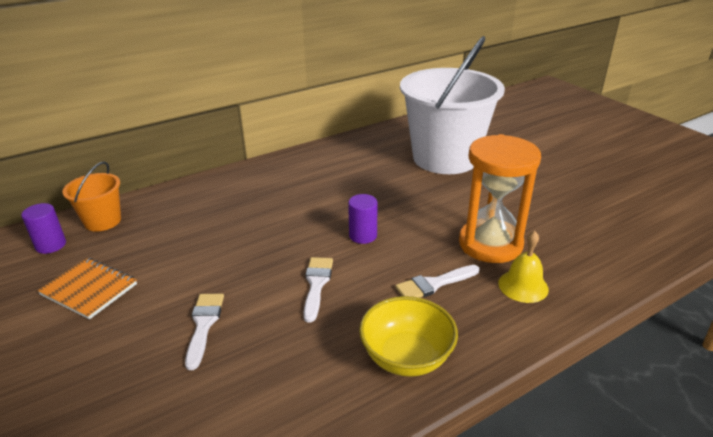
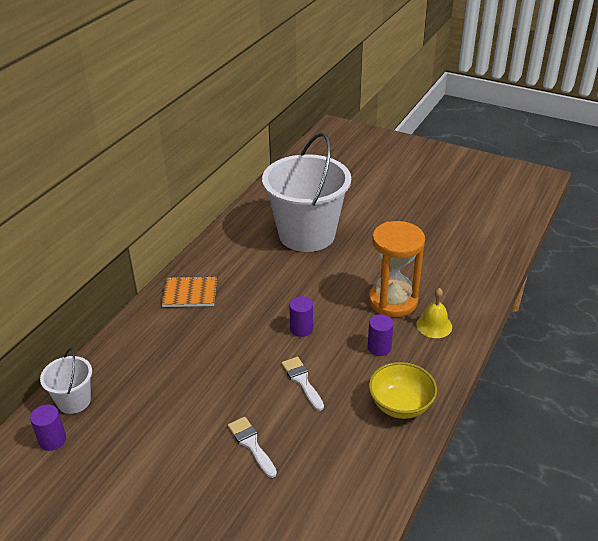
camera: 30 degrees left, 5 degrees up
(89, 289) = (133, 459): orange notebook -> orange notebook (190, 293)
(103, 221) = (74, 401): orange bucket -> white bucket
(434, 284) = (379, 347): white brush -> purple cylinder

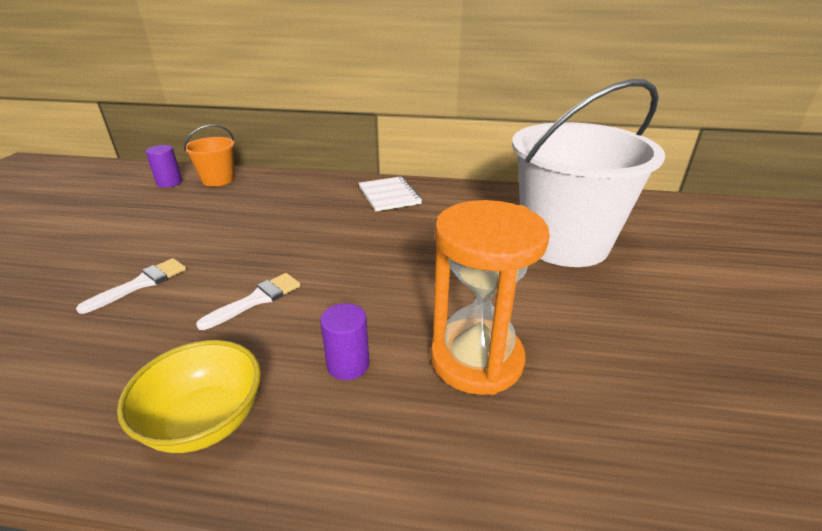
camera: 70 degrees right, 5 degrees down
(74, 401) = (218, 180): white bucket -> orange bucket
(190, 293) = (389, 195): orange notebook -> white notebook
(301, 329) = (362, 278): purple cylinder -> none
(434, 325) = (440, 434): yellow bell -> none

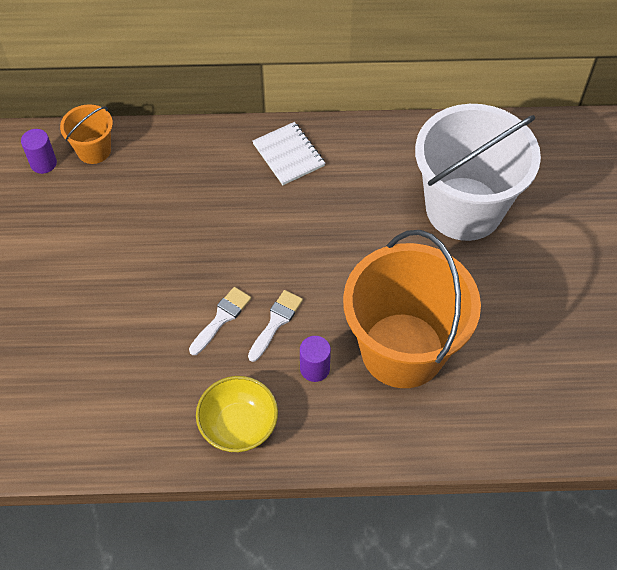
camera: 10 degrees left, 25 degrees up
(141, 283) = (116, 315): white brush -> white brush (276, 322)
(476, 359) = (402, 350): orange hourglass -> orange bucket

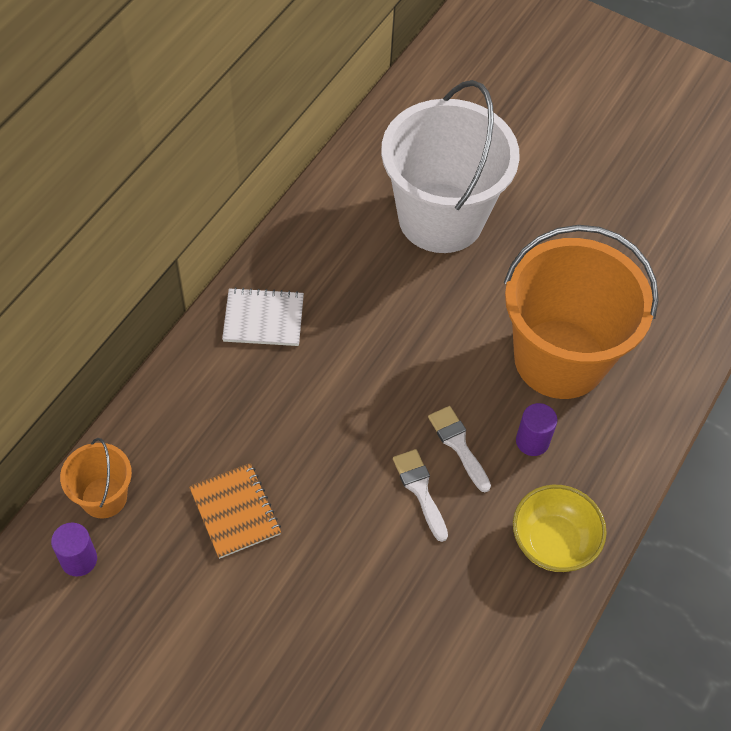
camera: 60 degrees left, 0 degrees up
(131, 222) = (235, 511): none -> orange notebook

